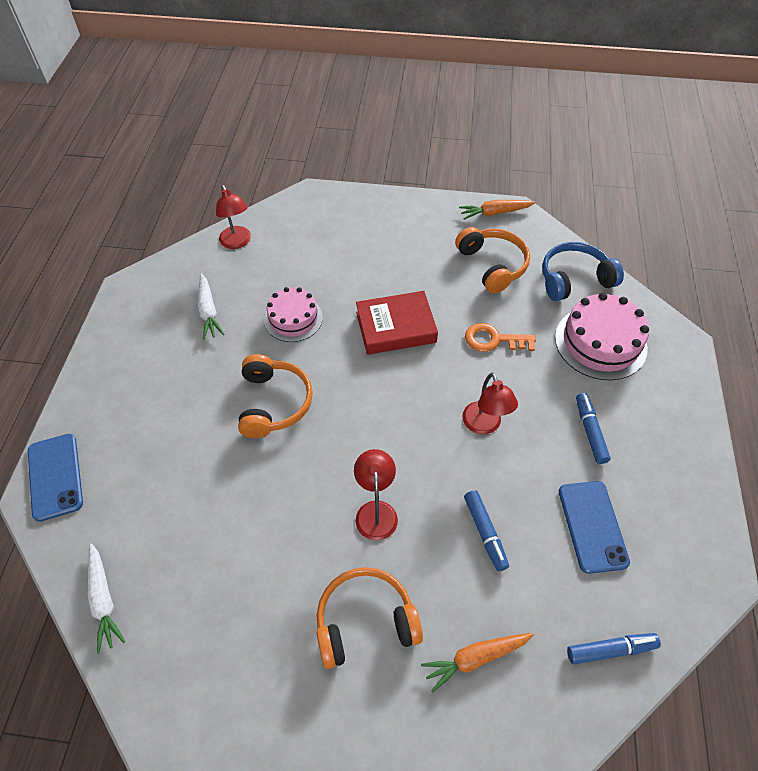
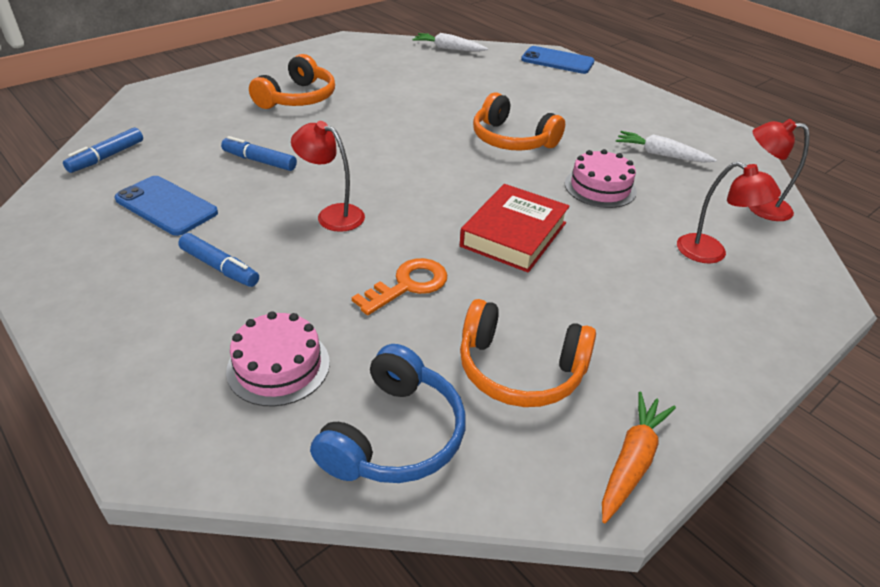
camera: 130 degrees right, 15 degrees down
(376, 511) = (354, 133): red lamp -> red lamp (711, 253)
(475, 658) = (209, 116): orange carrot -> none
(600, 342) = (278, 366): pink cake -> pink cake, size x0.66

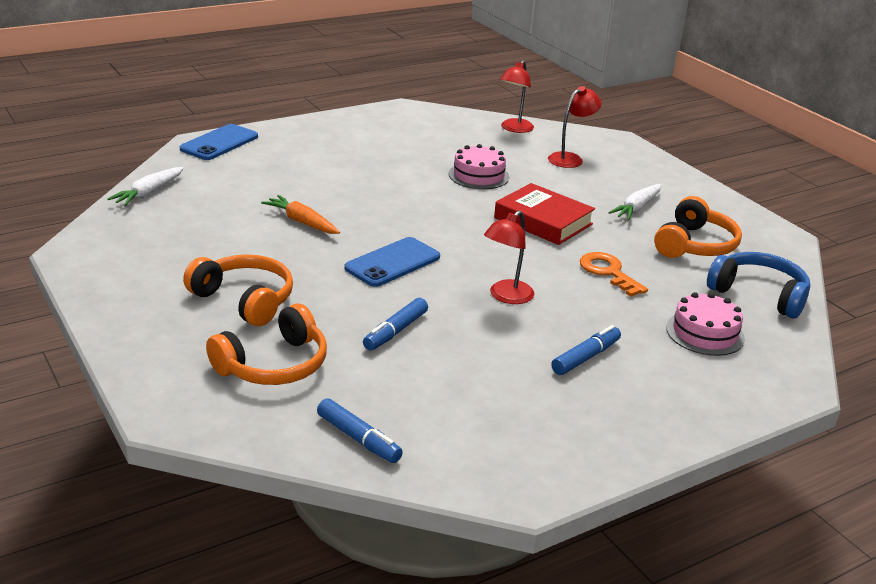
camera: 80 degrees left, 10 degrees down
(166, 206) = (479, 390): blue phone -> blue phone (392, 263)
(511, 140) = (388, 196): orange headphones -> orange headphones (274, 365)
(631, 461) = (761, 226): orange carrot -> orange carrot (302, 222)
(661, 155) = (432, 142): white carrot -> white carrot (637, 208)

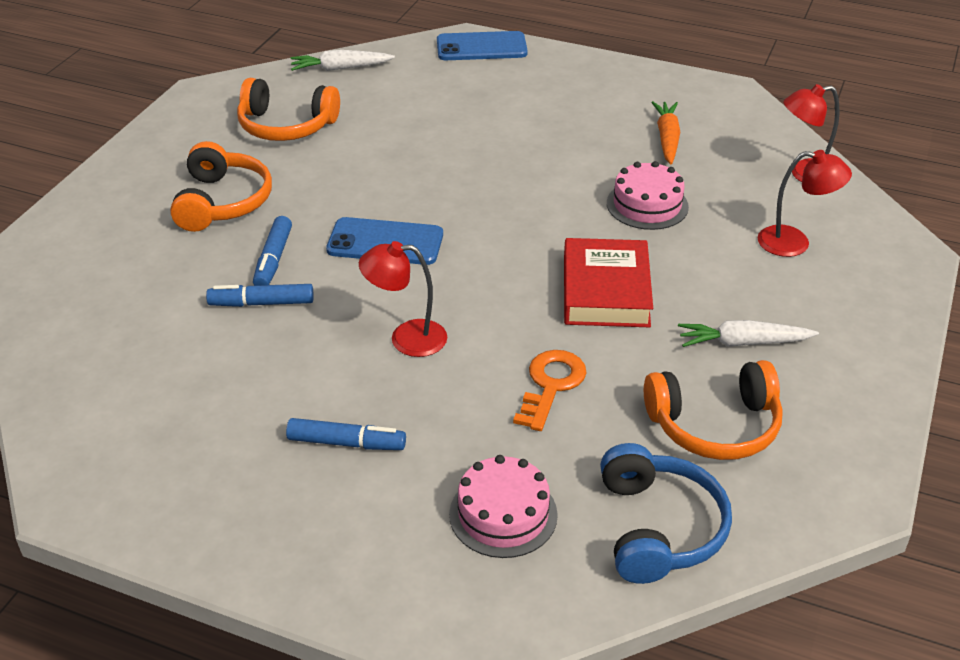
camera: 55 degrees right, 10 degrees up
(274, 365) = (137, 268): orange headphones -> orange headphones (286, 126)
(302, 222) = (394, 160): orange carrot -> orange carrot (667, 139)
(358, 438) = (68, 366): blue marker -> blue marker (273, 260)

